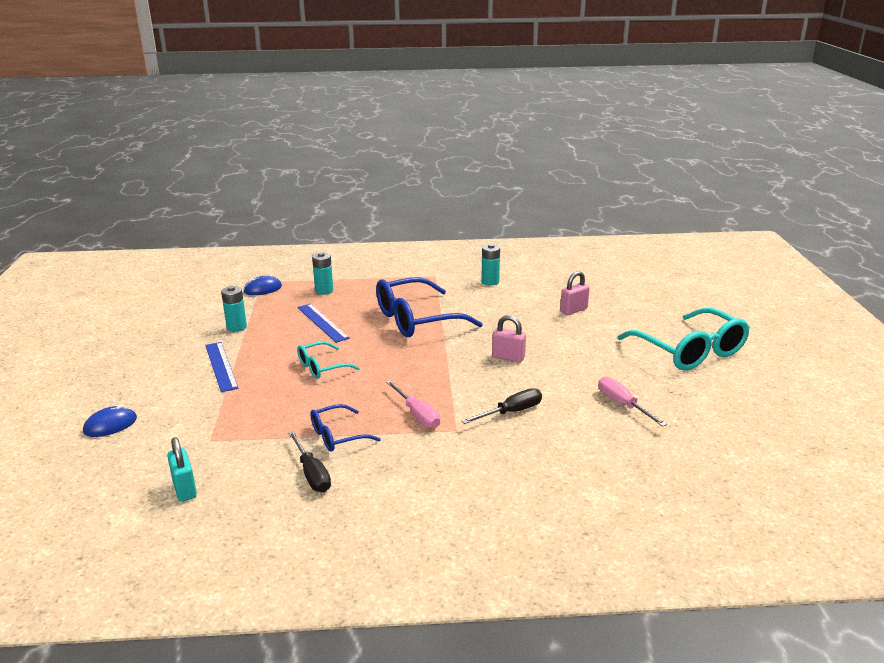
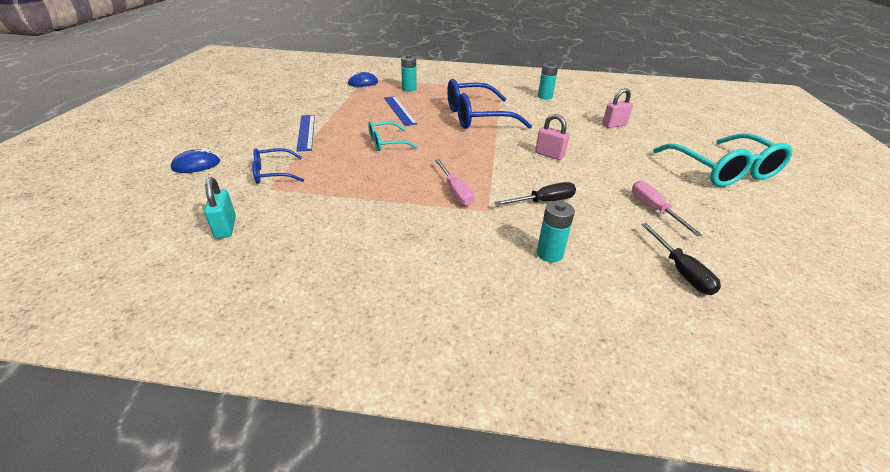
camera: 10 degrees right, 10 degrees up
(236, 327) = (331, 106): turquoise battery -> turquoise battery (549, 254)
(312, 474) = (342, 231): black screwdriver -> black screwdriver (681, 271)
(337, 436) = (378, 200): blue glasses -> blue glasses (273, 173)

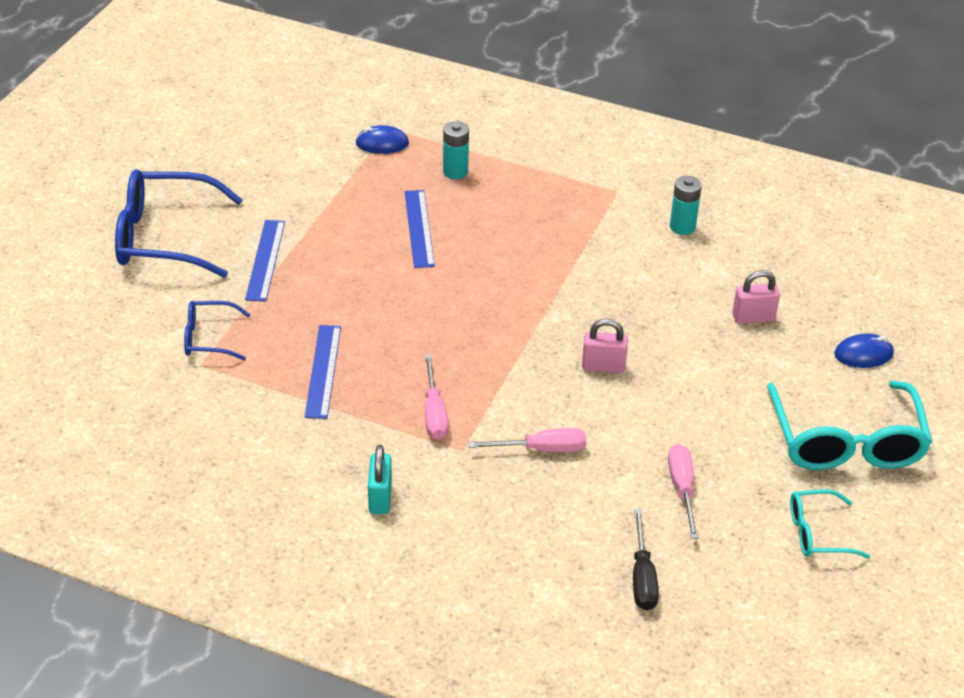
camera: 15 degrees right, 5 degrees up
(196, 165) = (114, 306): blue mouse -> blue mouse (863, 354)
(225, 227) = (145, 418): turquoise padlock -> turquoise padlock (380, 498)
(364, 180) = (323, 371): none -> blue ruler
(386, 143) = (374, 302): turquoise glasses -> turquoise glasses (817, 533)
(476, 117) = (535, 263): blue glasses -> blue glasses (164, 237)
(543, 202) = (542, 449): black screwdriver -> pink screwdriver
(549, 155) = (603, 366): pink padlock -> pink padlock turned 45 degrees counterclockwise
(549, 254) = (502, 525): turquoise battery -> none

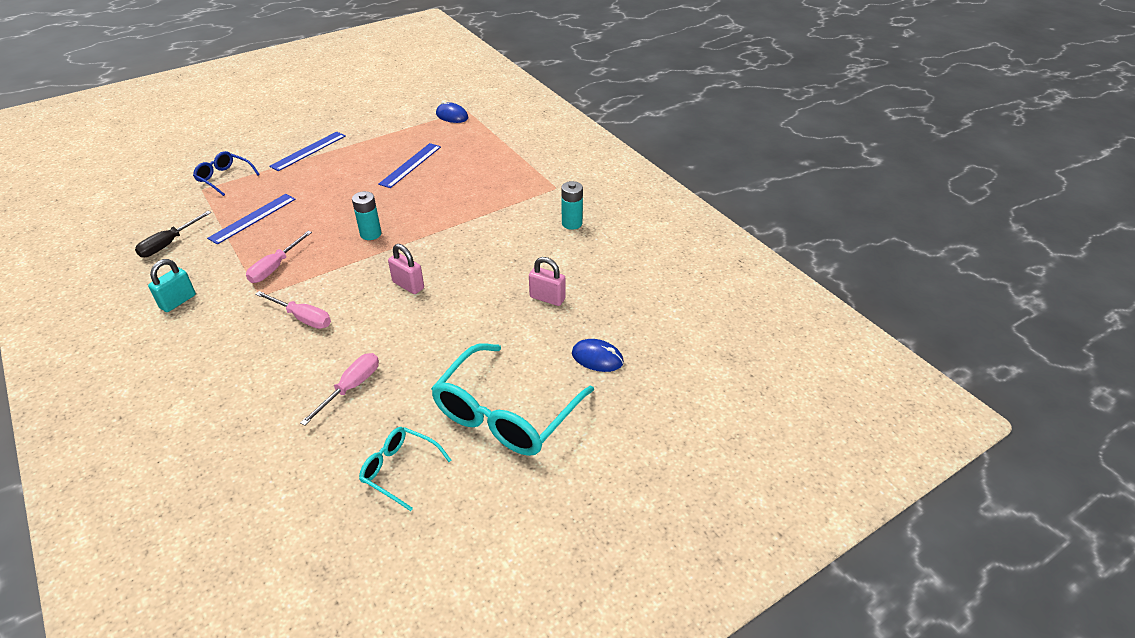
camera: 35 degrees right, 0 degrees up
(164, 237) = (277, 122): blue glasses -> none
(455, 172) = (472, 143): turquoise battery -> turquoise battery (370, 234)
(642, 577) = (246, 433): black screwdriver -> black screwdriver (169, 244)

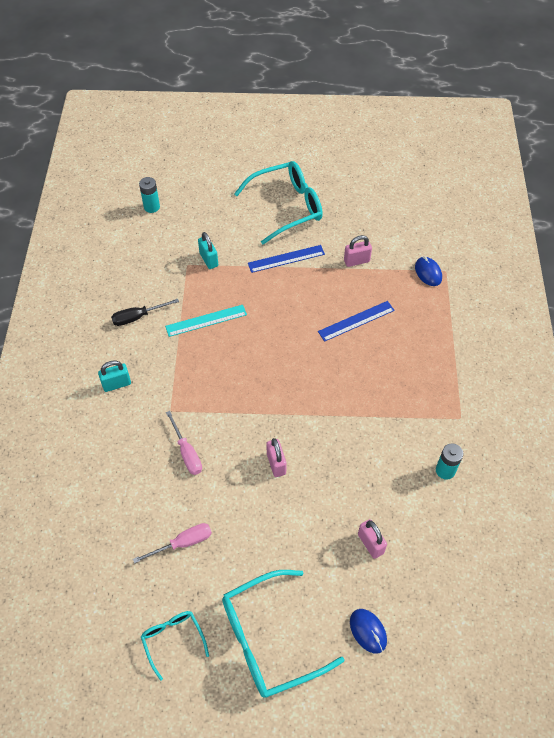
camera: 35 degrees right, 15 degrees up
(224, 178) = (209, 260): blue glasses -> turquoise padlock
(253, 218) = (206, 320): blue ruler -> turquoise ruler
(275, 267) = (195, 386): pink screwdriver -> none
(283, 120) = (287, 207): none -> turquoise glasses
(370, 234) = (280, 388): turquoise battery -> turquoise battery (151, 207)
(380, 130) = (356, 261): none -> pink padlock

